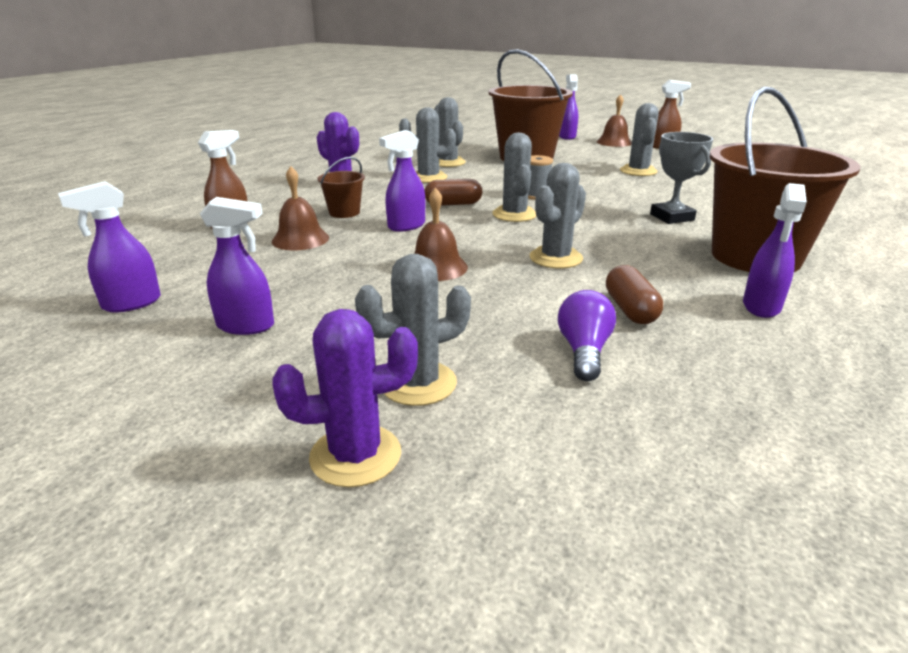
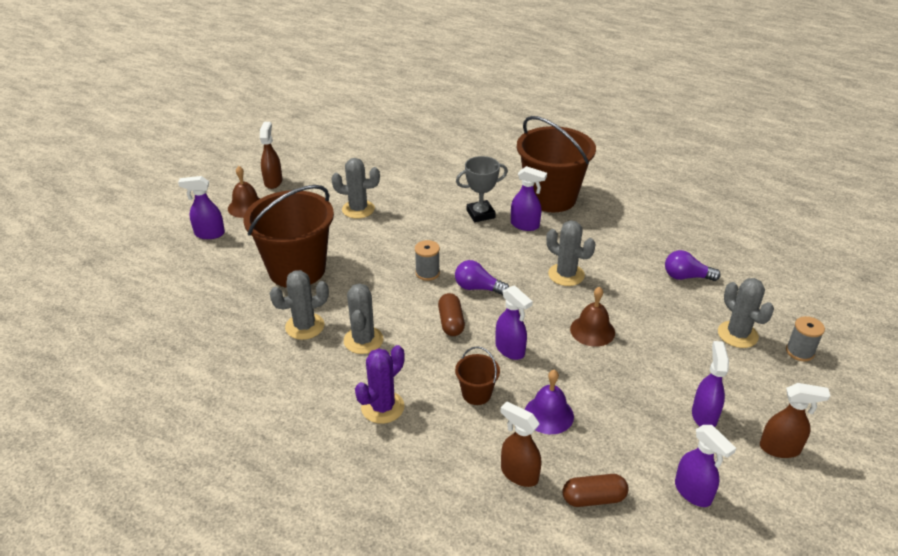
camera: 90 degrees left, 10 degrees up
(141, 381) = (780, 448): none -> brown spray bottle
(300, 239) = (548, 414): brown bell -> purple bell
(355, 455) = (799, 352): purple cactus -> grey spool
(514, 214) = (478, 288): grey cactus -> purple light bulb
(630, 310) = (635, 255): brown capsule -> brown capsule (593, 498)
(761, 307) = (619, 212): purple spray bottle -> purple spray bottle (525, 225)

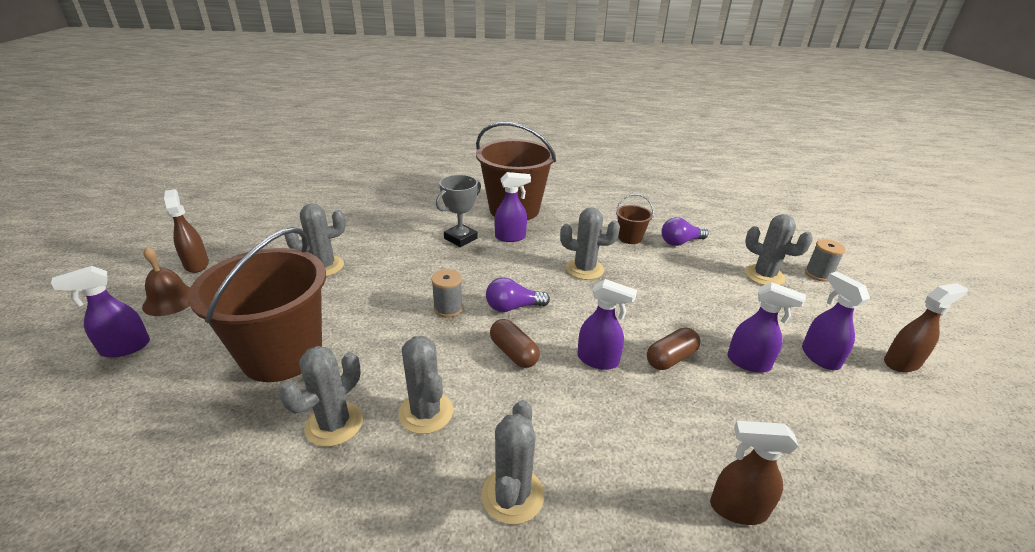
camera: 30 degrees left, 5 degrees down
(382, 407) = (512, 495): purple cactus -> grey cactus
(476, 394) = (606, 425): brown bucket -> brown bucket (630, 238)
(548, 414) = (697, 417): purple bell -> none
(592, 330) = (654, 312): brown bell -> none
(593, 498) = (832, 499): brown capsule -> brown capsule (671, 358)
(693, 492) = (898, 442): purple spray bottle -> purple spray bottle (749, 363)

